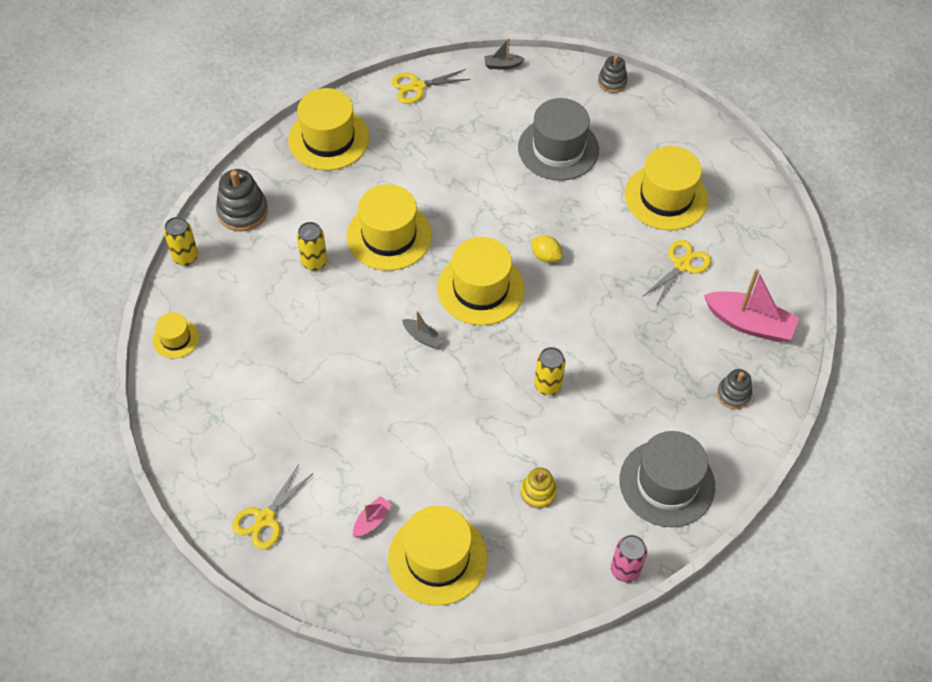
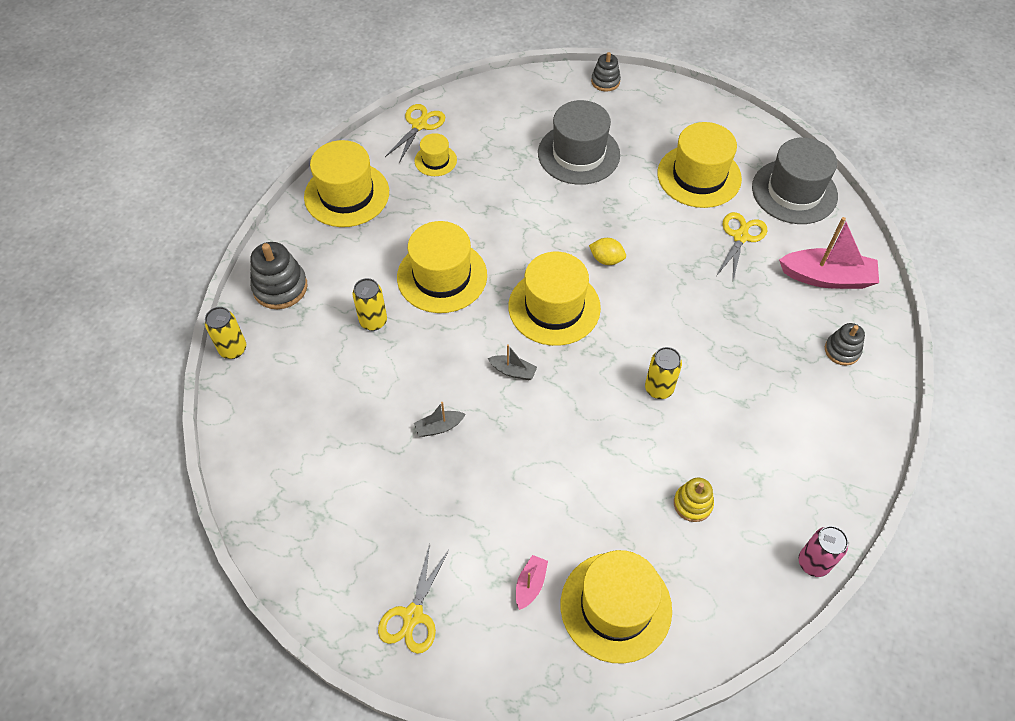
camera: 15 degrees left, 0 degrees up
(176, 338) = (249, 440): yellow hat -> yellow hat (435, 160)
(417, 87) = (419, 125): yellow scissors -> yellow scissors turned 150 degrees clockwise
(502, 65) = (495, 88): grey boat -> grey boat (439, 427)
(667, 483) = (816, 458): grey hat -> grey hat (794, 191)

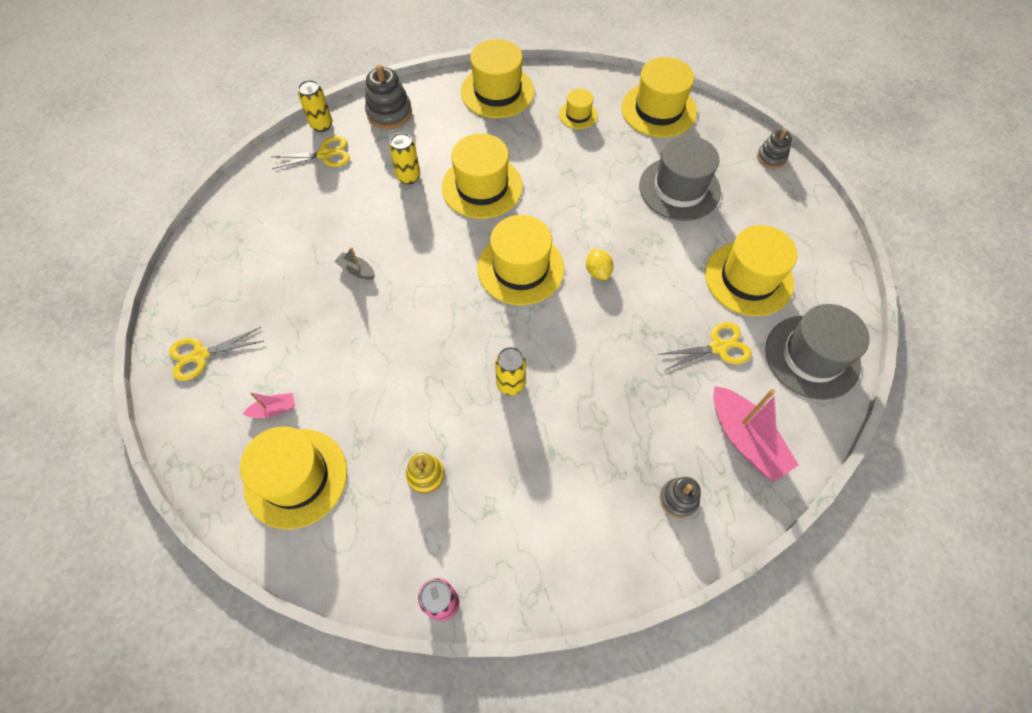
camera: 50 degrees right, 5 degrees up
(419, 125) = (599, 85): yellow scissors -> yellow scissors (325, 154)
(487, 108) = (658, 110): none -> yellow hat
(513, 371) = (441, 281): grey boat -> none

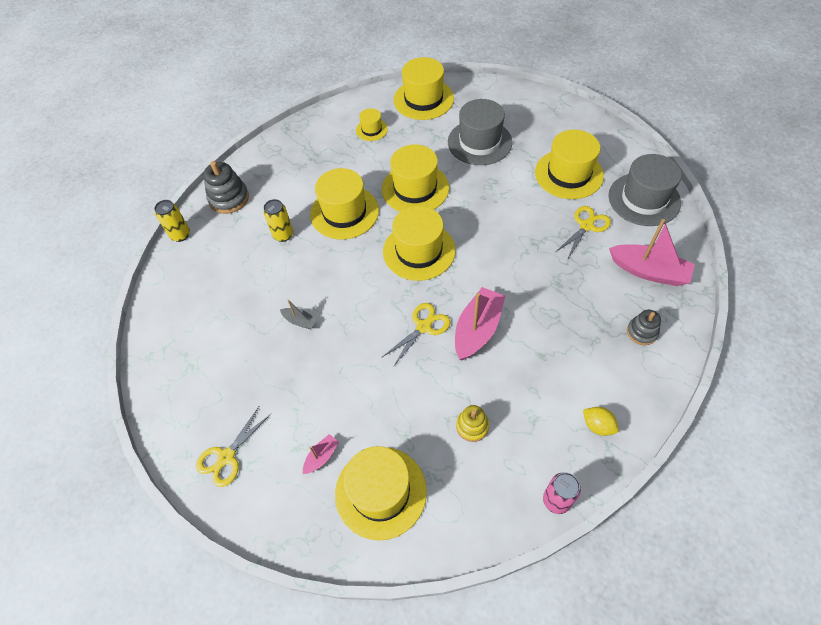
camera: 30 degrees left, 5 degrees down
(325, 154) = (202, 254): yellow scissors -> yellow scissors (423, 327)
(356, 270) = (300, 321): grey boat -> grey boat turned 150 degrees counterclockwise
(497, 91) = (300, 143): yellow hat -> yellow hat (415, 188)
(510, 384) = (477, 329): yellow can -> pink boat
(598, 271) = (472, 223): yellow lemon -> yellow lemon (597, 425)
(771, 157) = (519, 93): grey stacking toy -> none

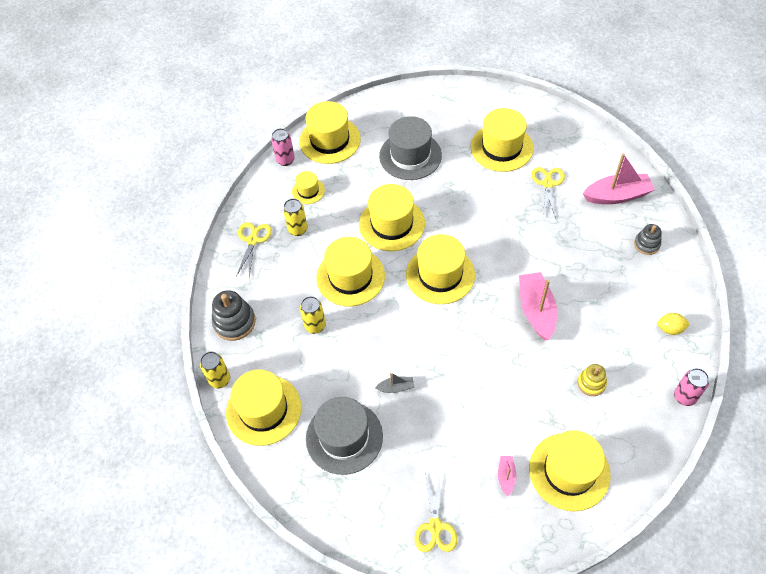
camera: 35 degrees left, 0 degrees up
(189, 276) = (263, 410): none -> yellow hat
(337, 154) = (297, 229): none -> yellow can
(375, 98) = (285, 160): none -> pink can
(423, 327) = (495, 332): yellow scissors -> yellow scissors (253, 240)
(644, 199) = (571, 140): grey hat -> grey hat (344, 437)

